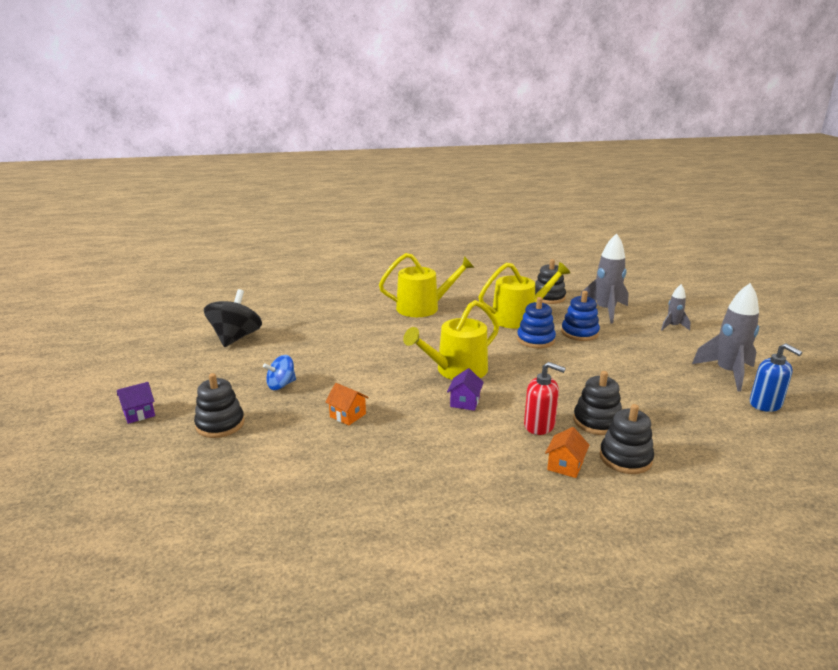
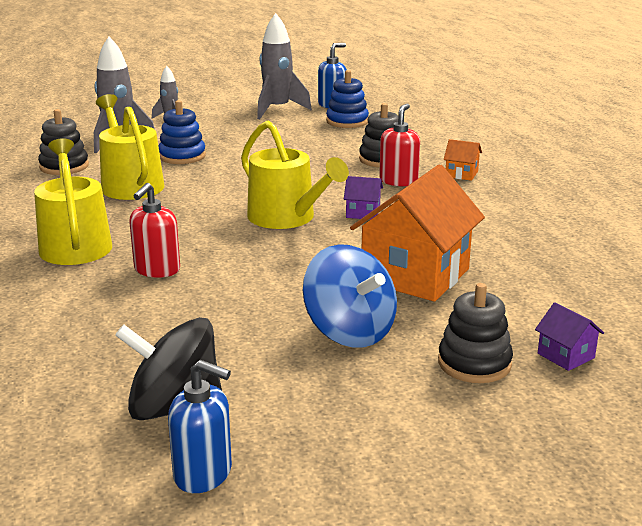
camera: 95 degrees left, 0 degrees up
(139, 413) = (477, 450): purple house -> purple house (566, 355)
(181, 345) = (203, 474): none -> blue soap dispenser
(281, 385) = (349, 332): blue spinning top -> blue spinning top, size x1.74
(348, 415) = (415, 275): orange house -> orange house, size x2.35
(383, 330) = (157, 270): none -> red soap dispenser
(535, 340) = (200, 177): blue stacking toy -> blue stacking toy (347, 121)
(625, 458) = (438, 154): black stacking toy -> none

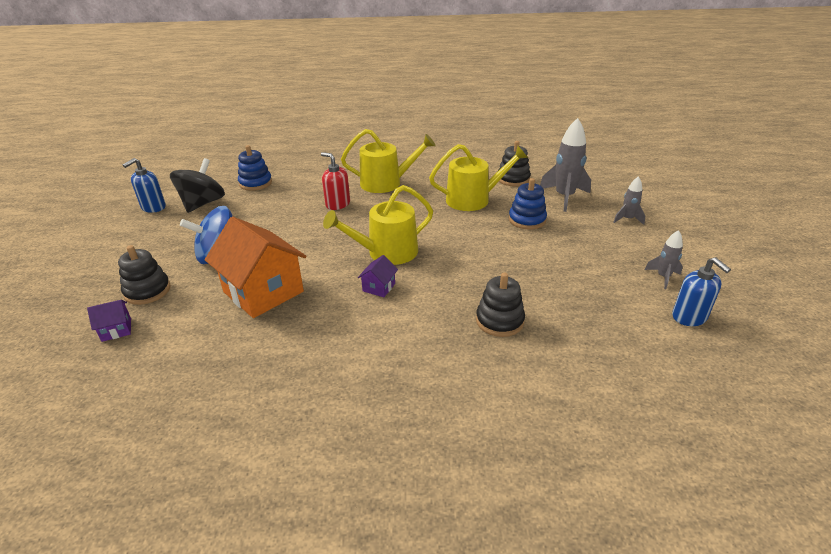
camera: 105 degrees right, 10 degrees up
(277, 110) = (663, 277): grey rocket -> grey rocket, size x0.54
(347, 121) = (626, 318): blue stacking toy -> blue stacking toy (255, 183)
(398, 181) = (440, 320): red soap dispenser -> none
(461, 174) = (445, 367): orange house -> none

